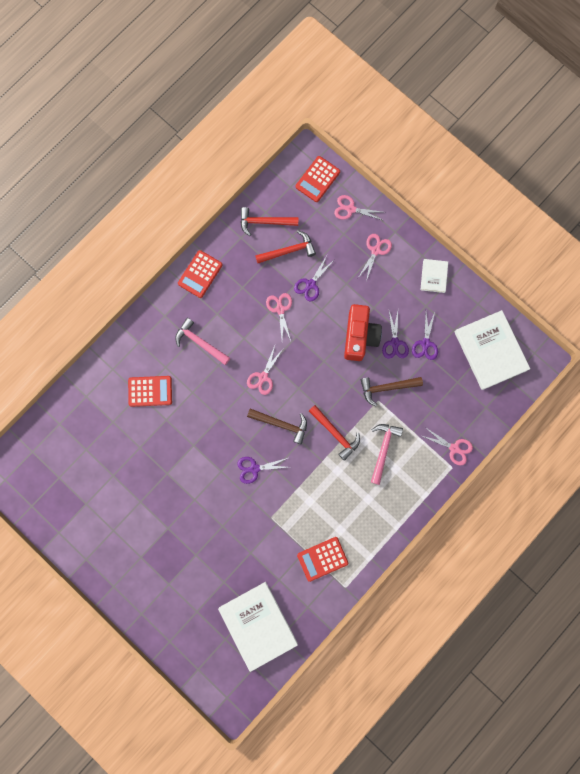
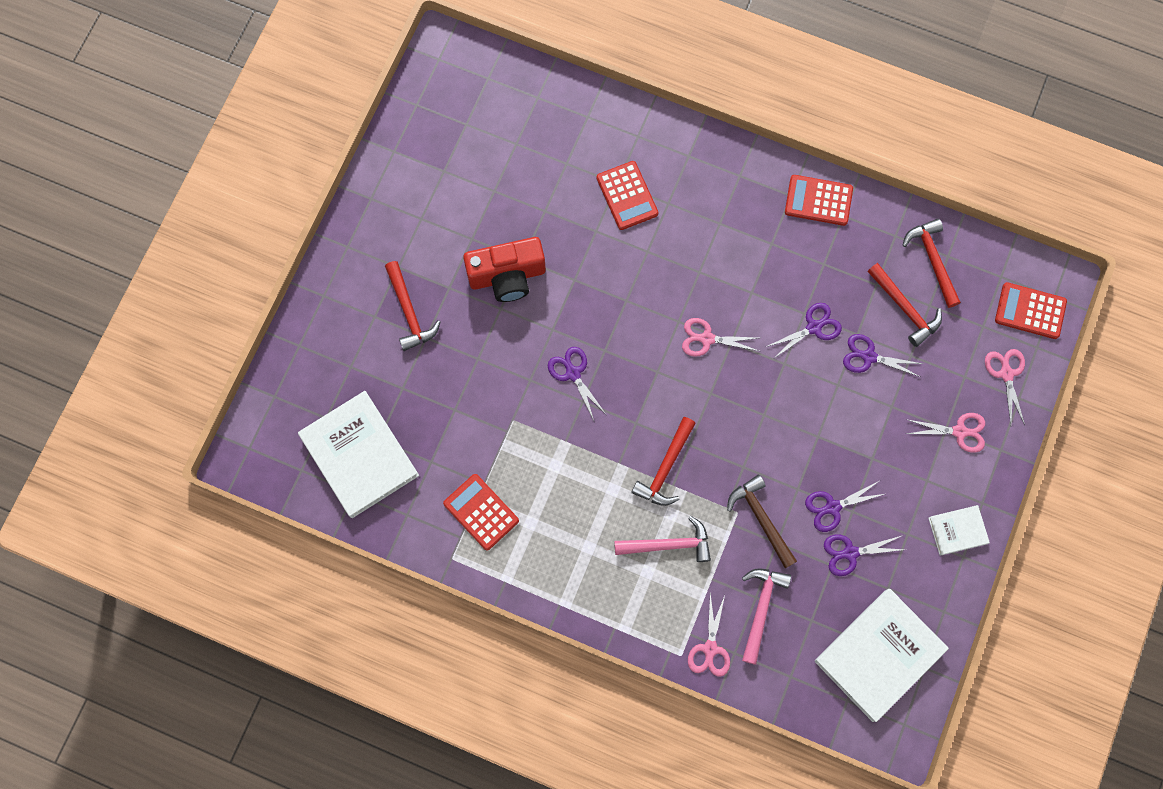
camera: 70 degrees right, 5 degrees down
(174, 560) = (409, 311): none -> red hammer
(200, 342) = (721, 236): pink hammer -> pink hammer (761, 609)
(258, 625) = (359, 455): white book -> white book turned 75 degrees counterclockwise
(280, 309) = (813, 327): pink scissors -> purple scissors
(281, 424) = (649, 387): brown hammer -> none
(359, 336) = (821, 453): red camera -> red camera (507, 276)

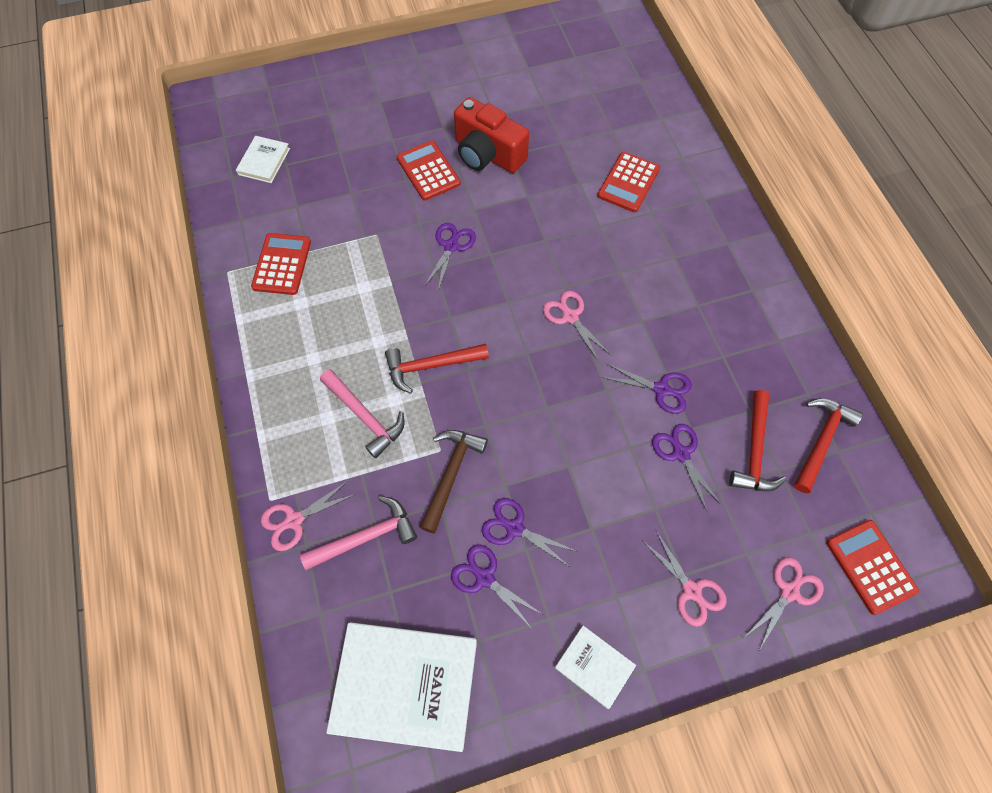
camera: 50 degrees right, 10 degrees down
(359, 455) = (264, 161): white book -> white book, size x0.49
(409, 311) = (402, 117): red hammer -> none
(818, 200) = (771, 312): red calculator -> red calculator (428, 171)

